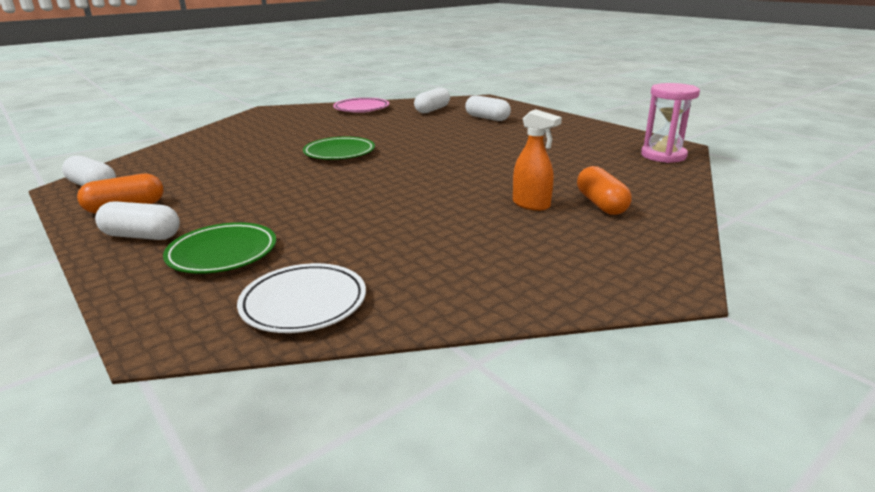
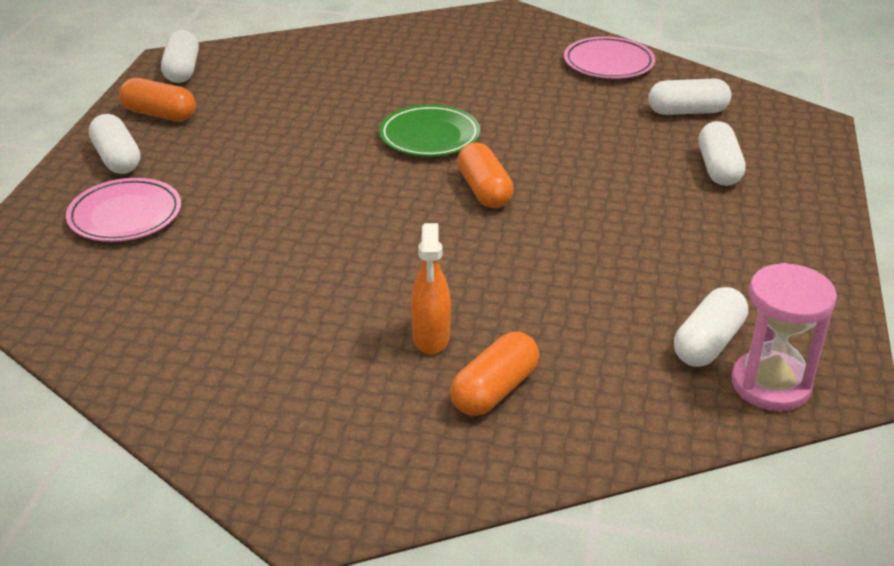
camera: 50 degrees right, 10 degrees up
(222, 253) = (125, 216): green plate -> pink plate
(304, 303) = (80, 305): white plate -> none
(416, 157) = (484, 190): none -> orange capsule
(618, 156) = (708, 343): none -> white capsule

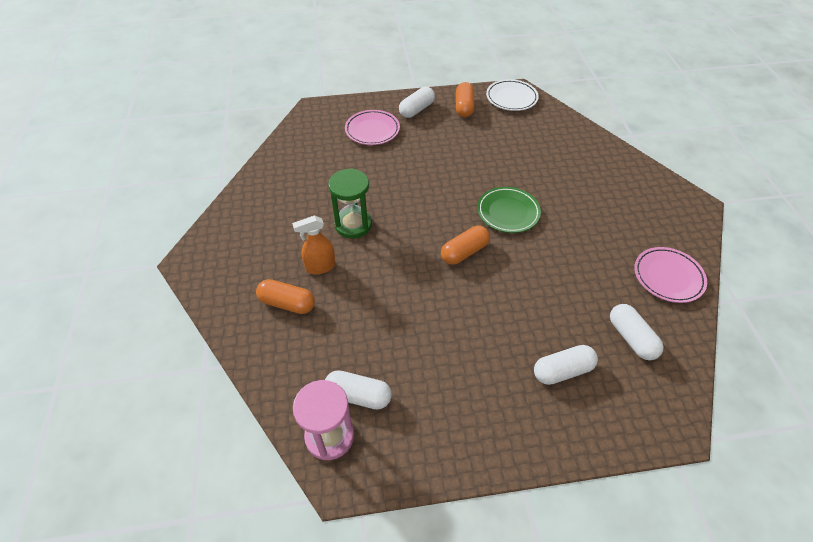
camera: 70 degrees right, 15 degrees up
(182, 70) = (511, 98): white capsule -> white plate
(355, 283) = (353, 225): none -> green hourglass

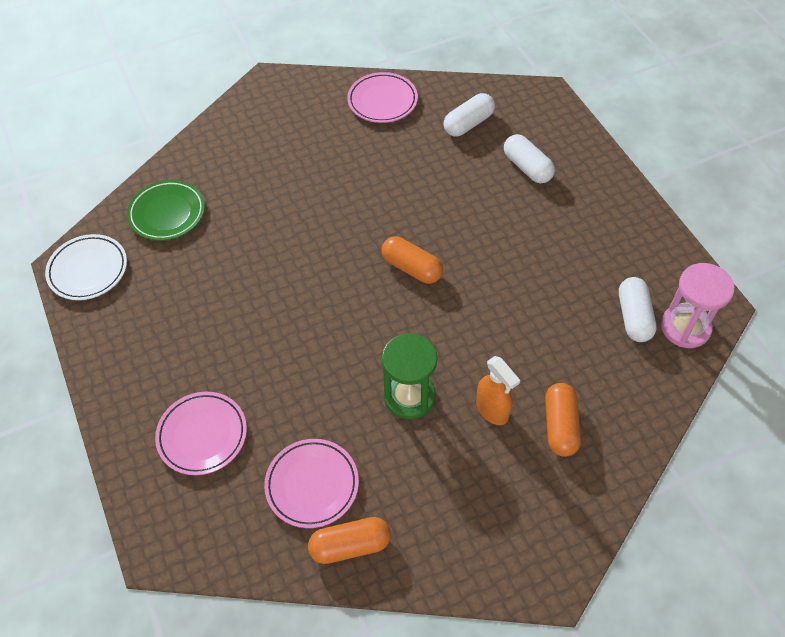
camera: 105 degrees left, 5 degrees up
(316, 168) = (312, 485): none -> pink plate
(416, 110) = (137, 387): white capsule -> none
(464, 107) = (120, 325): orange capsule -> orange capsule (350, 545)
(508, 212) = (332, 238): green plate -> green plate (167, 213)

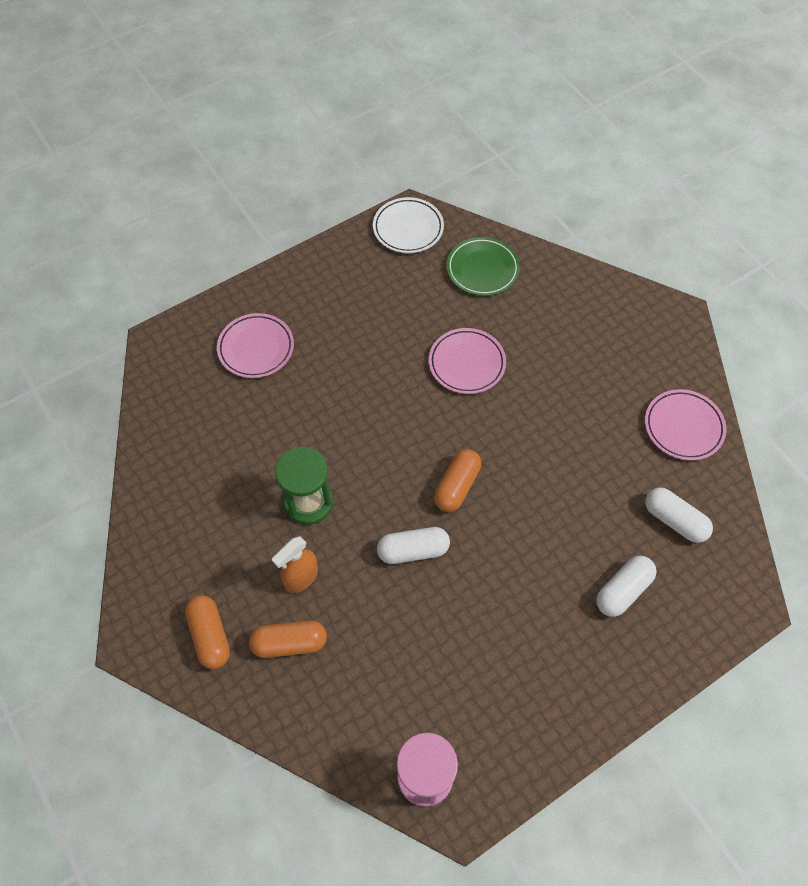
camera: 80 degrees right, 5 degrees up
(312, 485) = (216, 437): pink plate -> pink plate (467, 363)
(350, 545) = (163, 475): orange capsule -> orange capsule (210, 636)
(633, 317) = (430, 717): white capsule -> white capsule (413, 550)

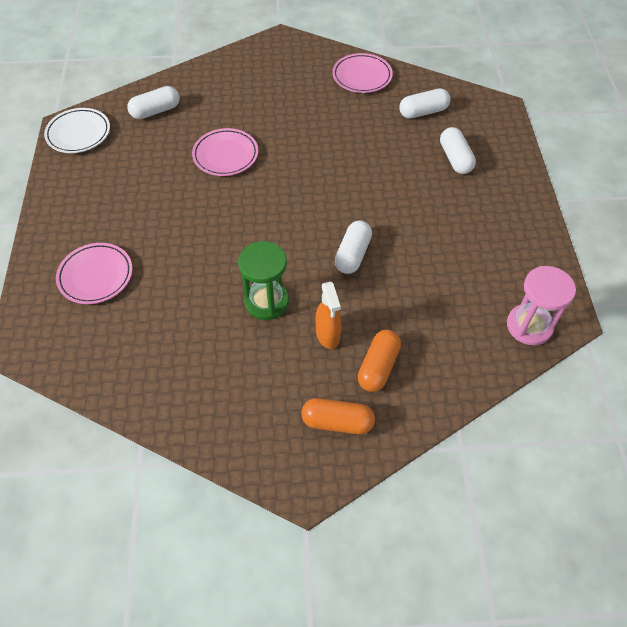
camera: 60 degrees left, 5 degrees down
(457, 486) = (319, 206): orange capsule -> none
(482, 269) = (155, 111): green plate -> white capsule

